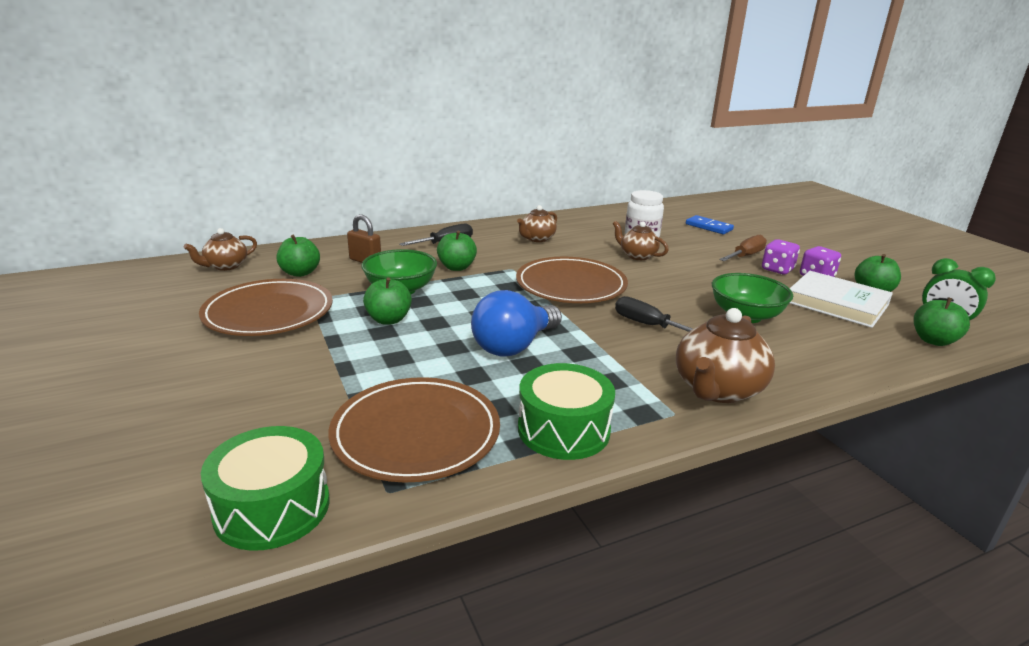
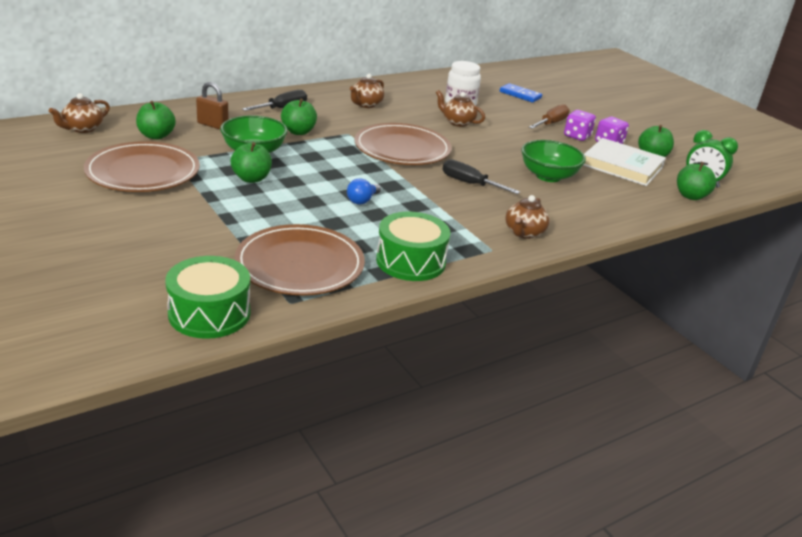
camera: 10 degrees left, 5 degrees up
(514, 346) = (362, 200): blue light bulb -> blue light bulb, size x0.49
(717, 389) = (524, 233): brown teapot -> brown teapot, size x0.60

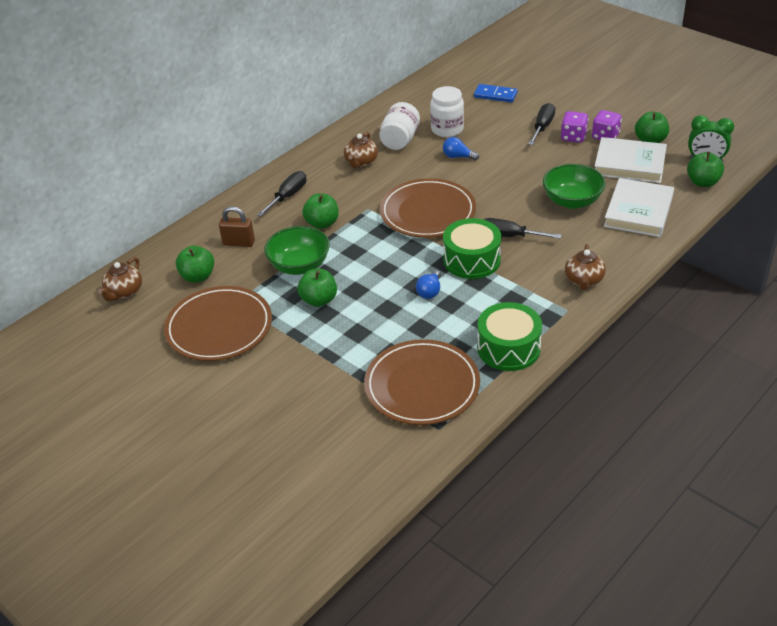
camera: 10 degrees left, 10 degrees up
(209, 313) = (383, 463): green drum -> green drum (472, 260)
(412, 100) = (400, 140): none -> white jar
(457, 122) = (458, 157): brown teapot -> blue light bulb
(551, 123) = (542, 127): brown screwdriver -> black screwdriver
(612, 199) = (638, 211): none -> white book

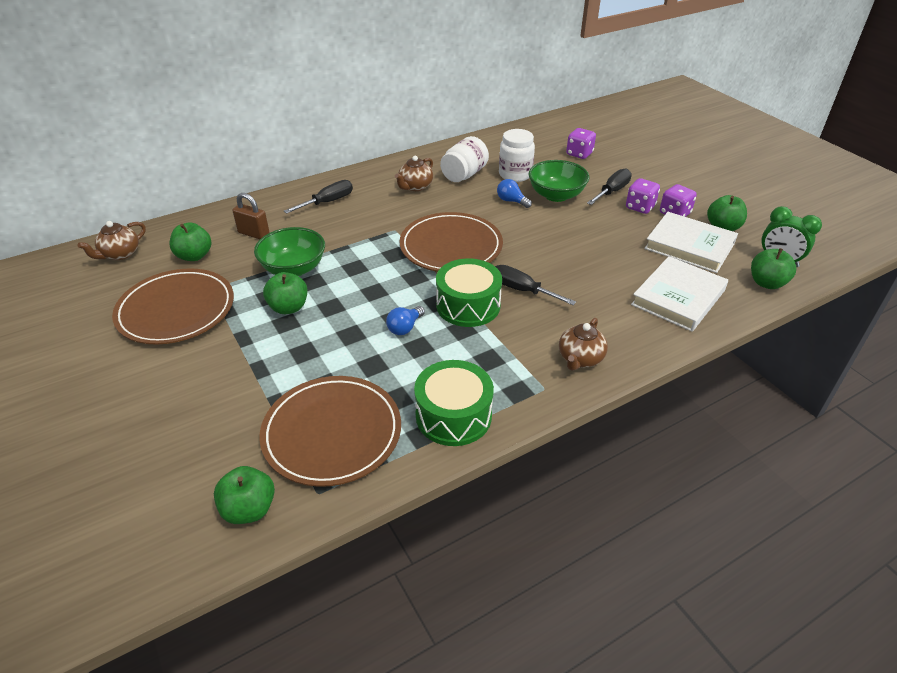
camera: 15 degrees right, 0 degrees up
(322, 223) = (342, 234): green apple -> green apple (249, 509)
(495, 95) = (579, 154): blue domino -> purple dice
(572, 201) = (608, 270): green bowl -> green bowl (556, 195)

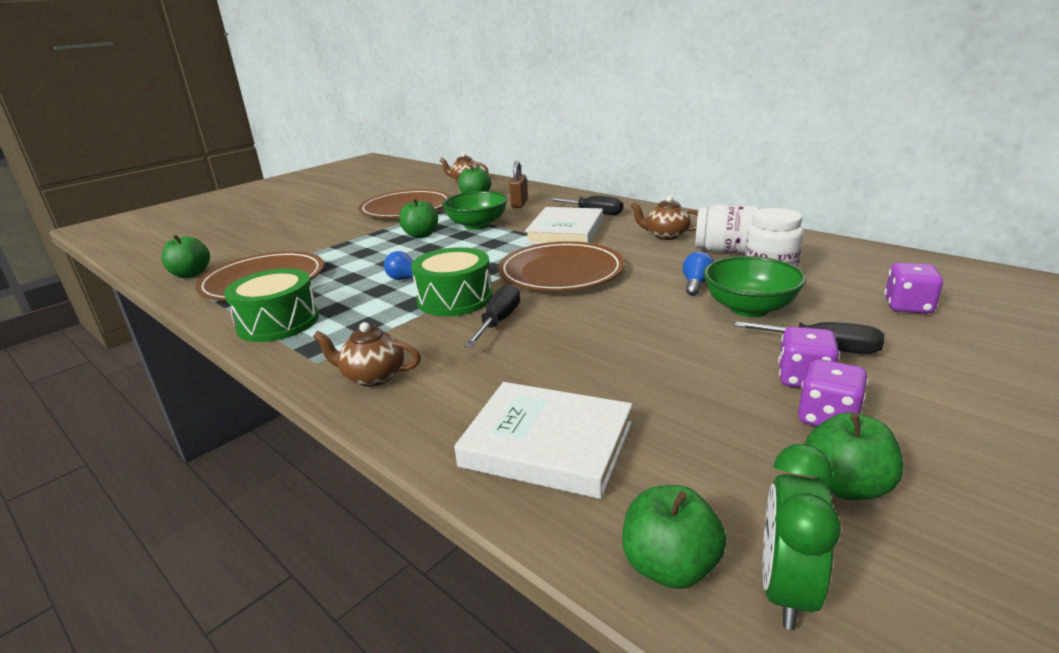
camera: 75 degrees right, 15 degrees down
(689, 246) = (724, 445): white book -> white book (565, 232)

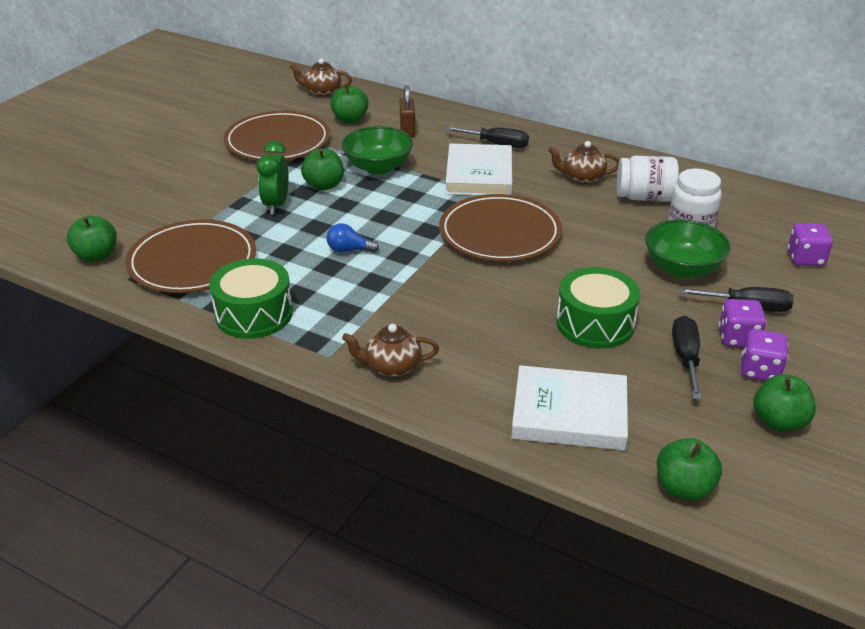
camera: 15 degrees left, 10 degrees up
(455, 299) = (414, 273): green drum -> green drum (595, 323)
(499, 321) = (470, 298): black screwdriver -> black screwdriver (686, 358)
(696, 284) = (630, 243): blue light bulb -> none
(786, 589) = (754, 492): green clock -> green clock (276, 205)

